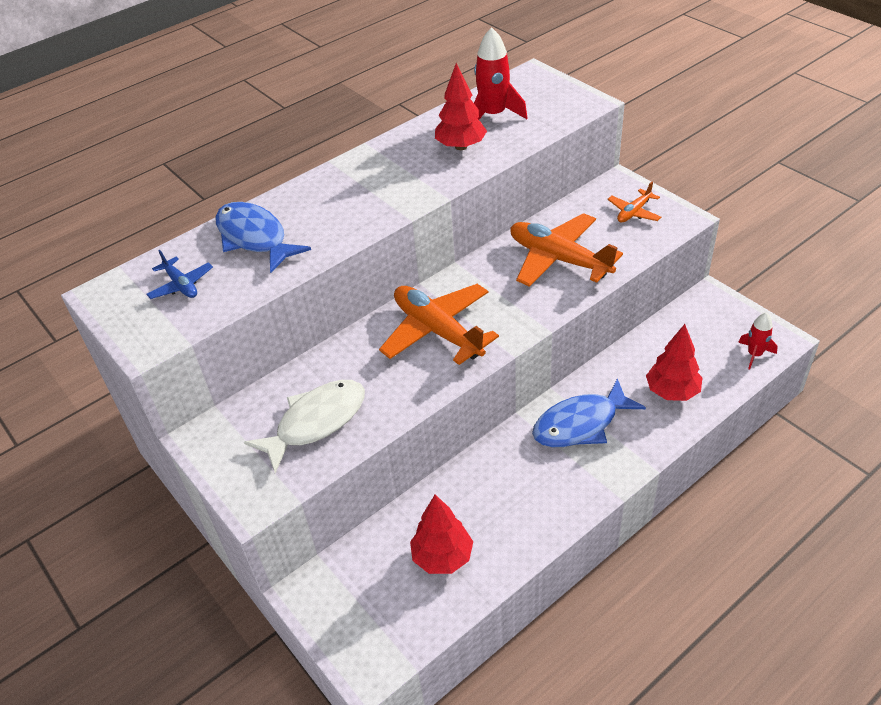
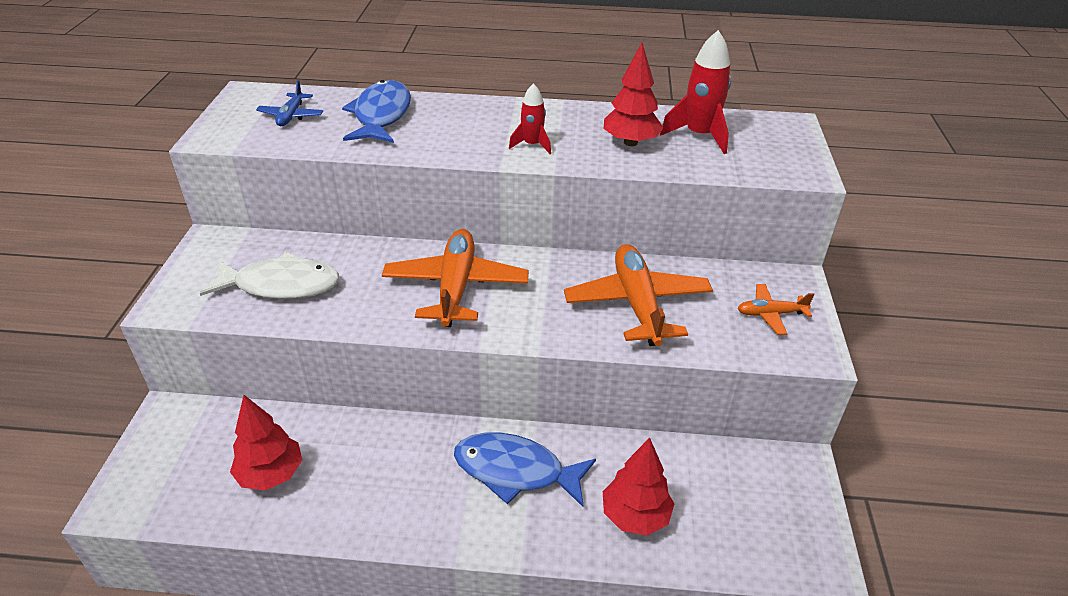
camera: 40 degrees right, 5 degrees down
(754, 354) = (770, 555): red rocket -> red rocket (532, 145)

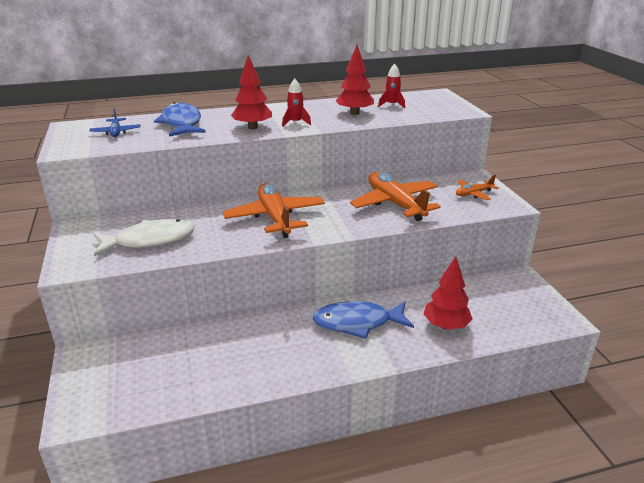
camera: 20 degrees left, 10 degrees down
(271, 474) = (188, 368): red tree -> red tree (253, 127)
(699, 135) = (392, 105): red rocket -> red rocket, size x0.60

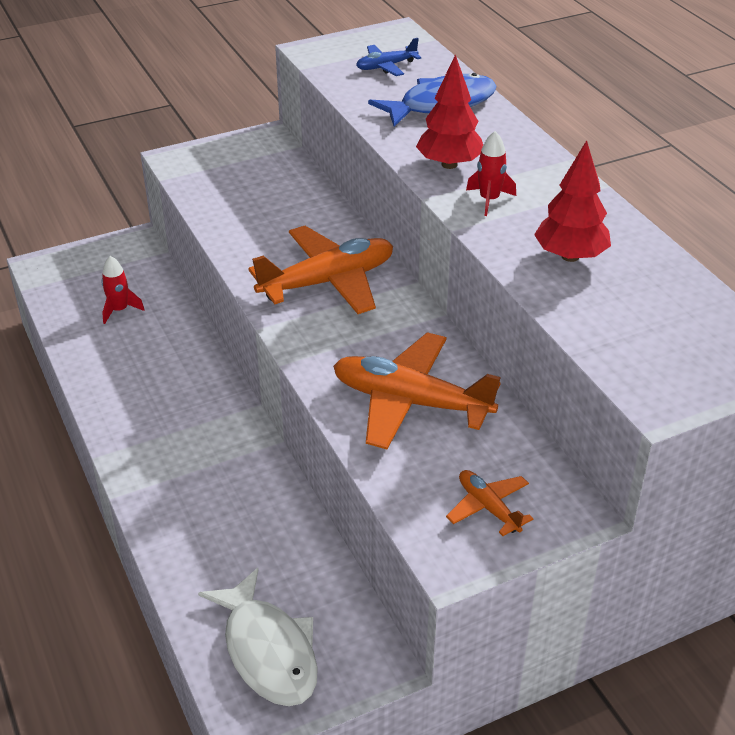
camera: 80 degrees right, 10 degrees up
(150, 240) = (244, 195): white fish -> white fish (268, 651)
(357, 323) = (213, 452): blue fish -> none
(392, 105) = (646, 298): red rocket -> red rocket (119, 310)
(395, 204) = (410, 402): orange plane -> orange plane turned 120 degrees counterclockwise
(446, 325) = (217, 551): red tree -> none

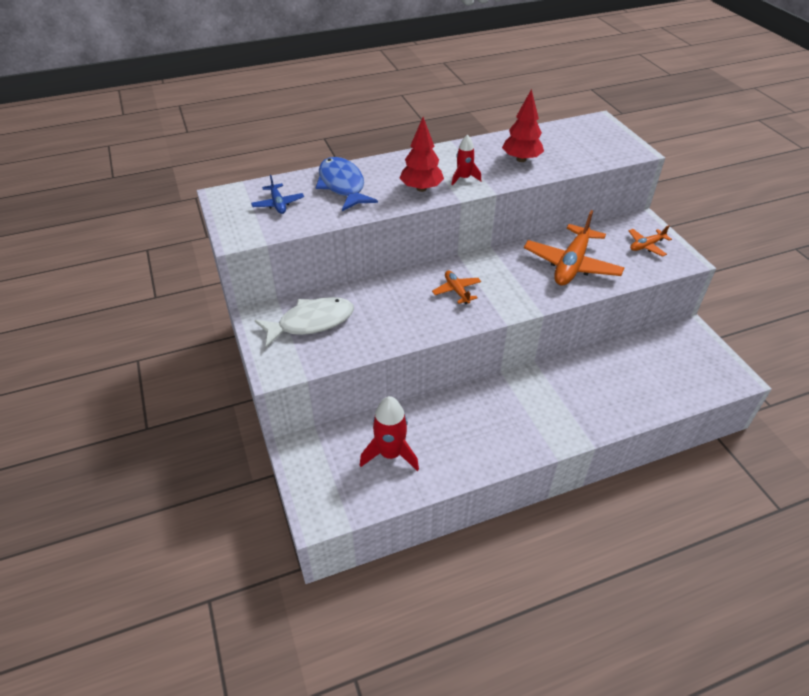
camera: 85 degrees left, 5 degrees up
(119, 310) = (390, 454): red rocket -> red rocket, size x1.67
(268, 651) = (695, 371): white fish -> white fish (311, 322)
(328, 282) = (456, 291): orange plane -> orange plane, size x0.50

